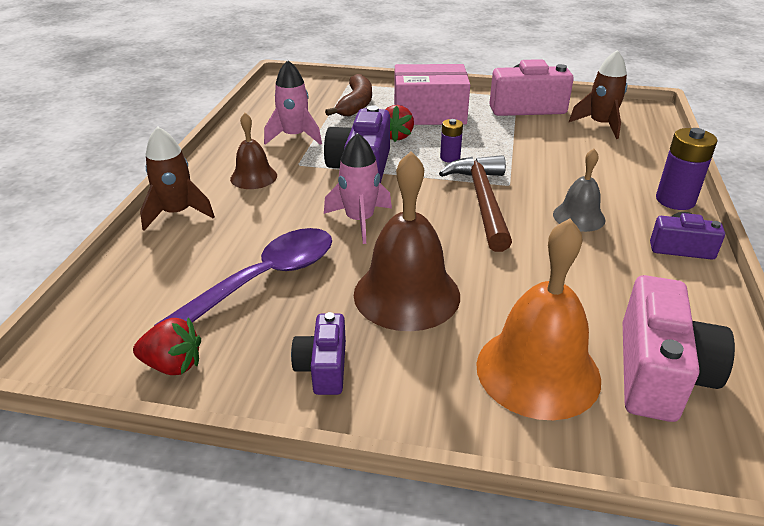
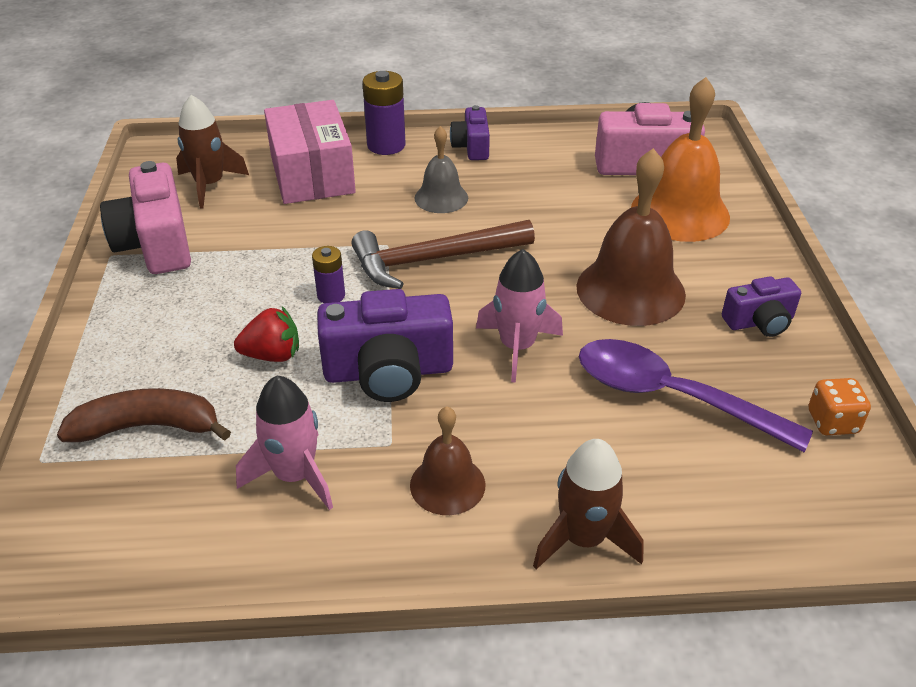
camera: 105 degrees left, 5 degrees up
(173, 365) = (832, 422): red strawberry -> orange dice
(429, 113) = (182, 333): pink box -> pink box (312, 174)

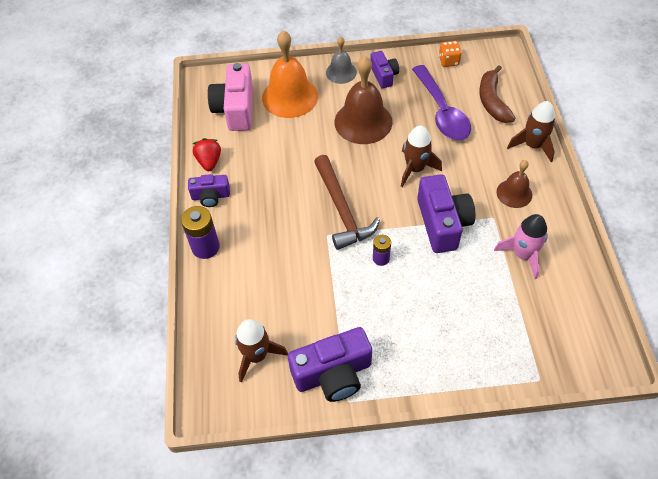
camera: 90 degrees left, 15 degrees up
(148, 427) = (504, 331): brown banana -> brown banana (492, 101)
(156, 244) = (333, 374): pink camera -> purple camera
(272, 355) = (437, 280): red strawberry -> red strawberry (209, 161)
(312, 174) = (243, 289): pink box -> none
(441, 197) = (274, 210): grey bell -> grey bell (341, 72)
(517, 347) = (415, 169): pink rocket -> brown rocket
(670, 396) = (442, 112): purple spoon -> purple spoon turned 45 degrees counterclockwise

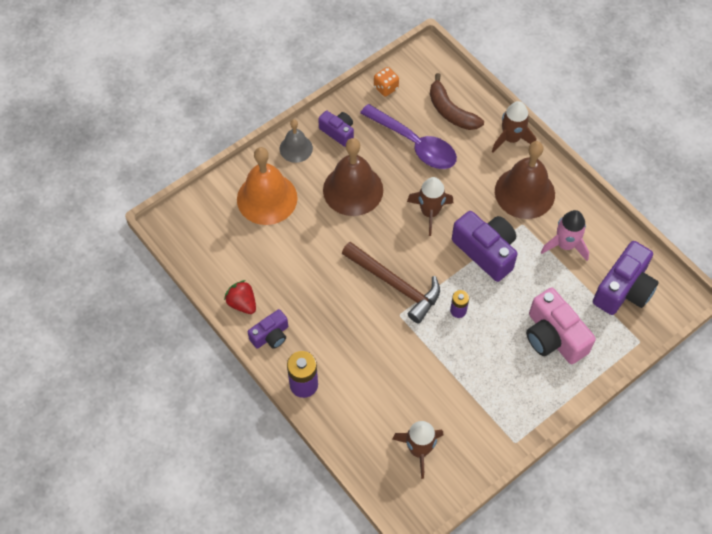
camera: 35 degrees left, 5 degrees up
(235, 109) = (225, 237): pink camera -> pink camera (553, 337)
(333, 374) = (489, 428): purple camera -> purple camera (623, 289)
(514, 193) = (524, 192): brown bell -> brown bell, size x1.78

